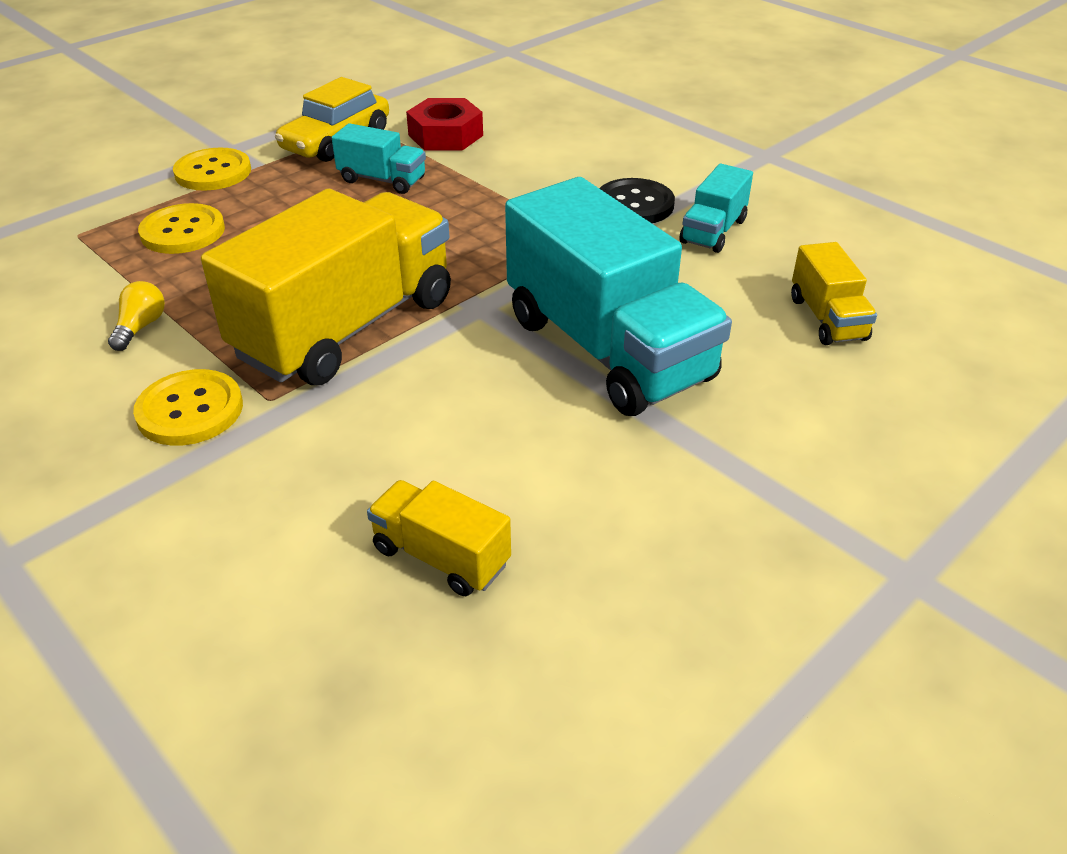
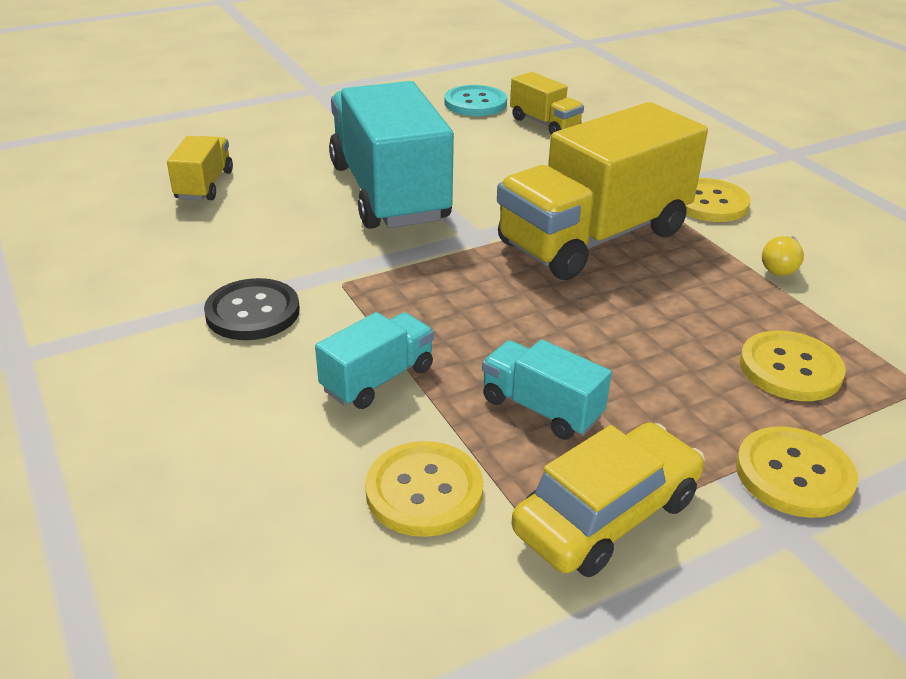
camera: 165 degrees left, 5 degrees down
(445, 135) = (424, 491): red nut -> yellow button
(589, 599) = (475, 103): none -> turquoise button
(713, 231) = (205, 267): turquoise truck -> turquoise truck (378, 379)

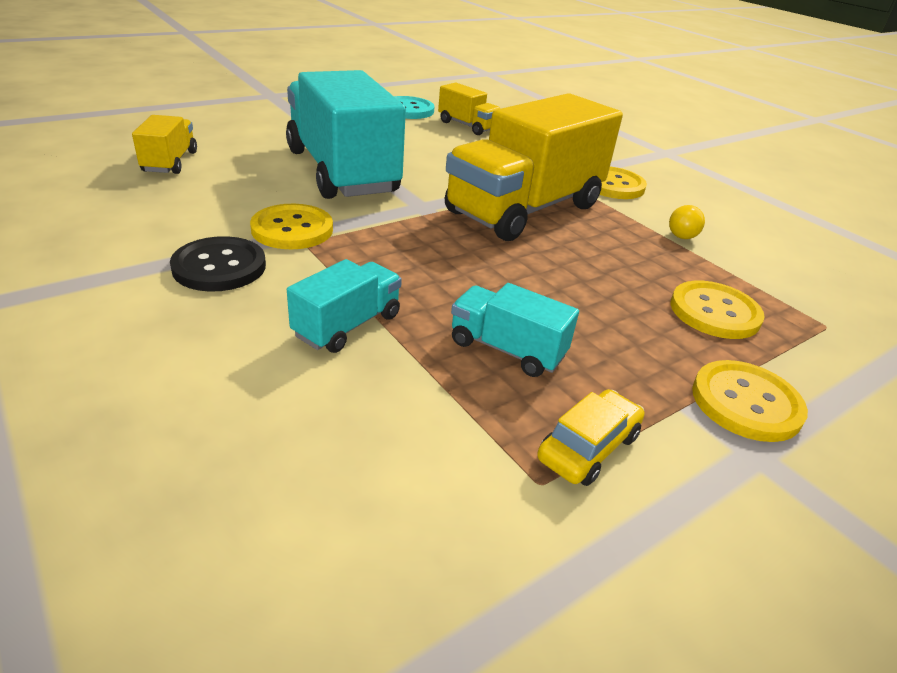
camera: 10 degrees left, 0 degrees up
(424, 491) = (406, 431): yellow button -> yellow button (292, 229)
(606, 515) = (588, 447): yellow car -> yellow car, size x0.63

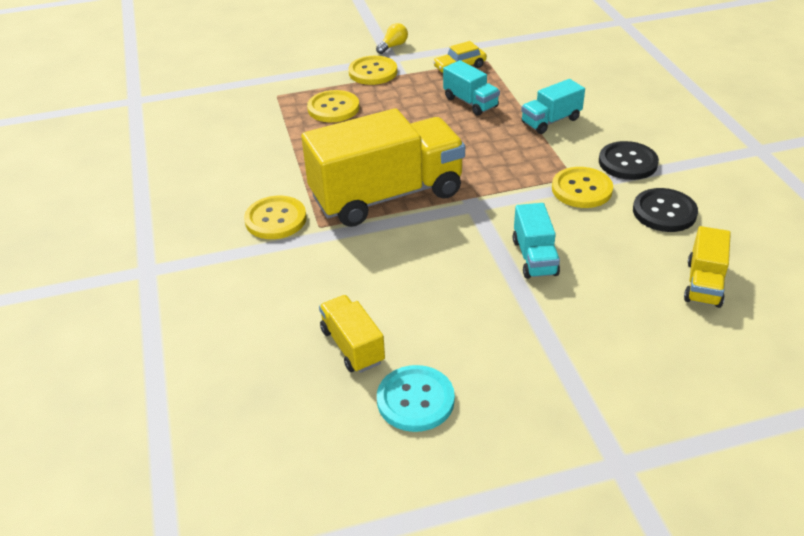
camera: 155 degrees left, 5 degrees up
(186, 213) = (664, 212): none -> black button
(342, 171) = (534, 257): turquoise truck -> turquoise truck, size x0.46
(682, 232) = (278, 162): yellow light bulb -> yellow light bulb (393, 46)

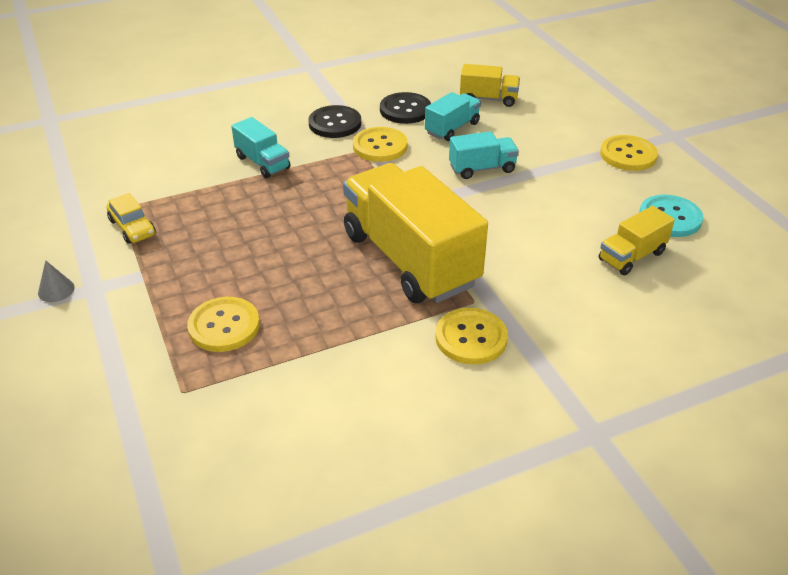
camera: 100 degrees left, 0 degrees up
(373, 72) = (130, 301): yellow button -> yellow button (628, 155)
(393, 46) = (56, 290): yellow light bulb -> grey cone
(470, 102) = (220, 215): turquoise truck -> turquoise truck (452, 128)

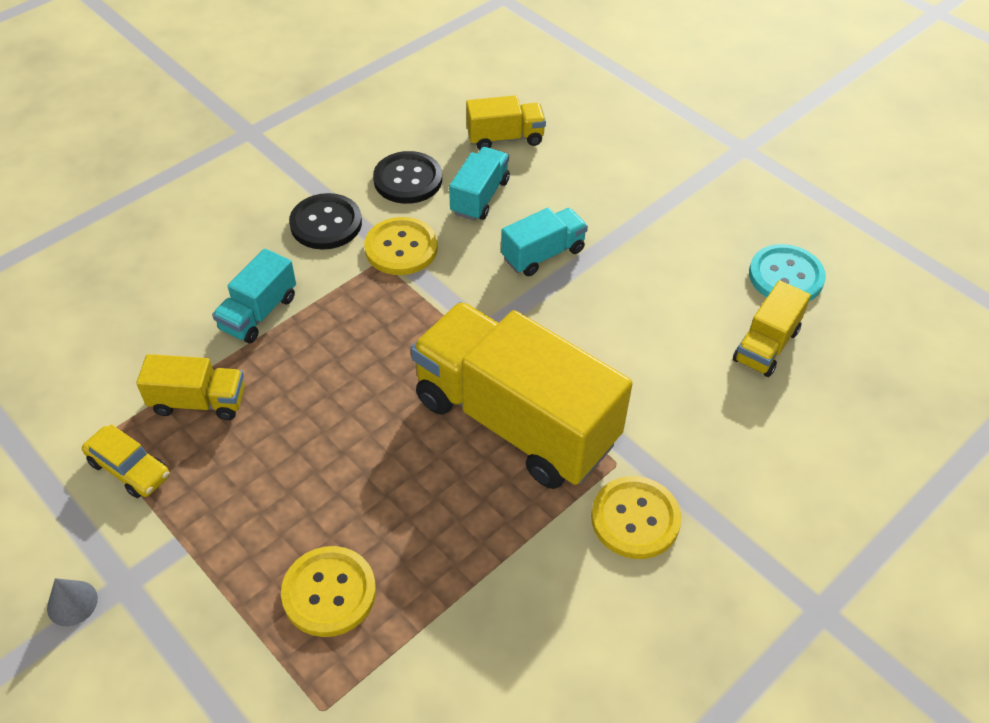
camera: 20 degrees left, 10 degrees up
(196, 202) = (198, 402): none -> yellow truck
(262, 163) = (258, 313): turquoise truck -> turquoise truck turned 90 degrees clockwise
(628, 155) = (704, 191): yellow button -> none

